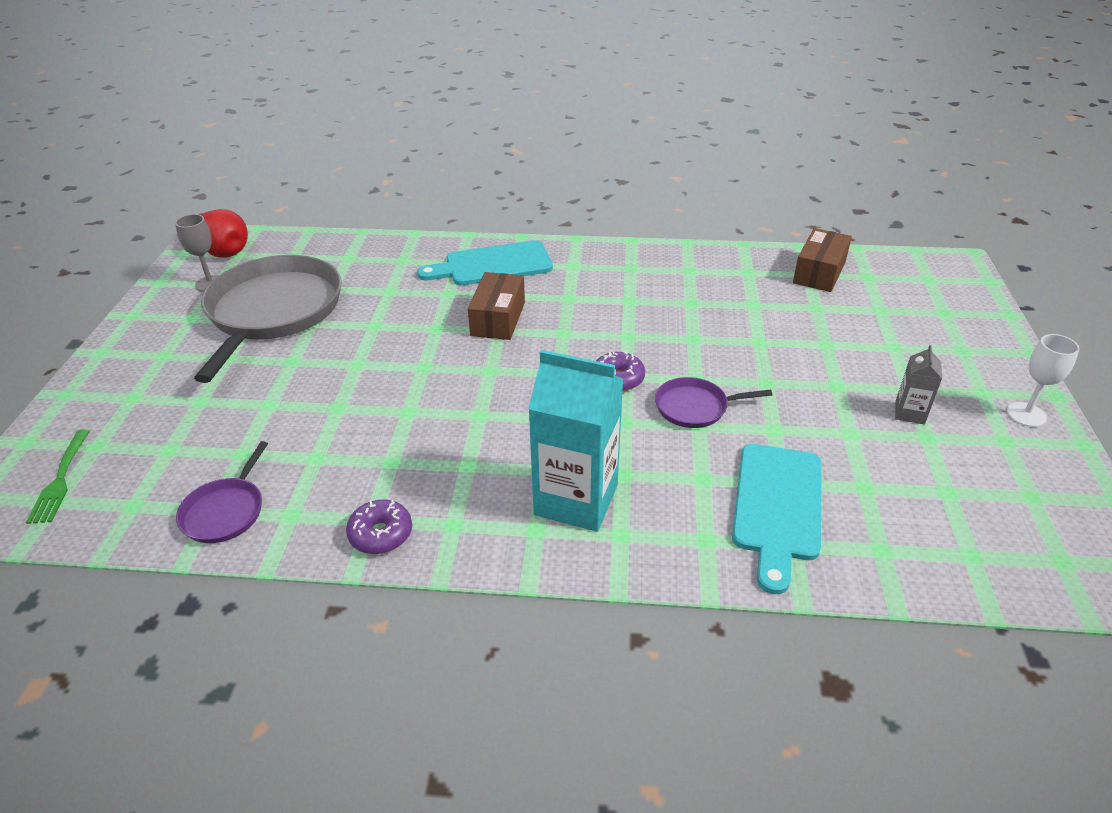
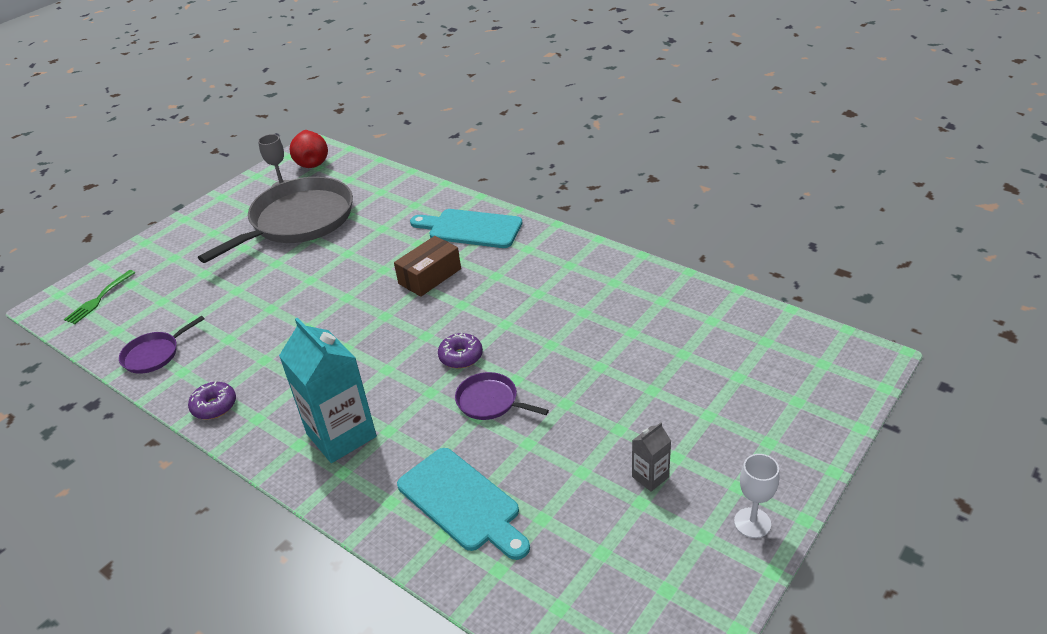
camera: 35 degrees right, 0 degrees up
(777, 507) = (462, 502): turquoise cutting board -> turquoise cutting board turned 90 degrees counterclockwise
(819, 272) = (724, 322): brown box -> none

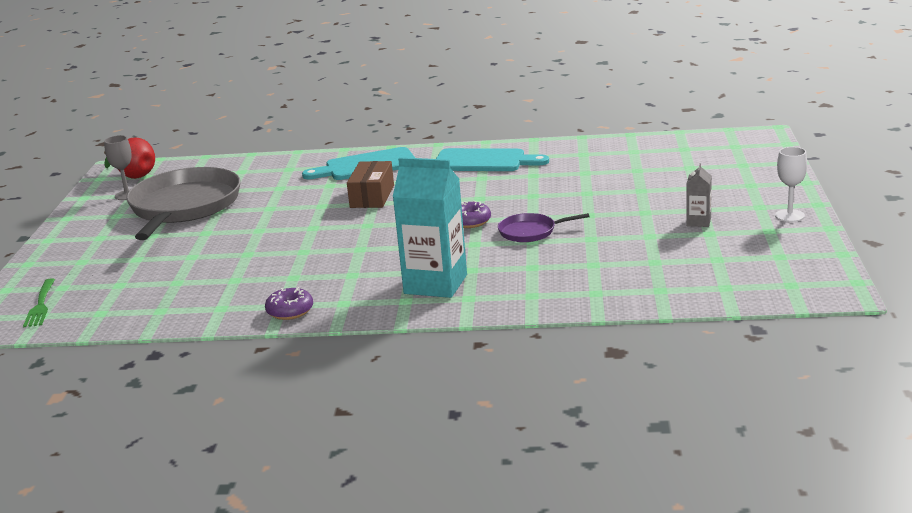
camera: 35 degrees left, 15 degrees down
(154, 354) = (171, 310): purple pan -> none
(462, 502) = (586, 276): turquoise cutting board -> turquoise cutting board (484, 161)

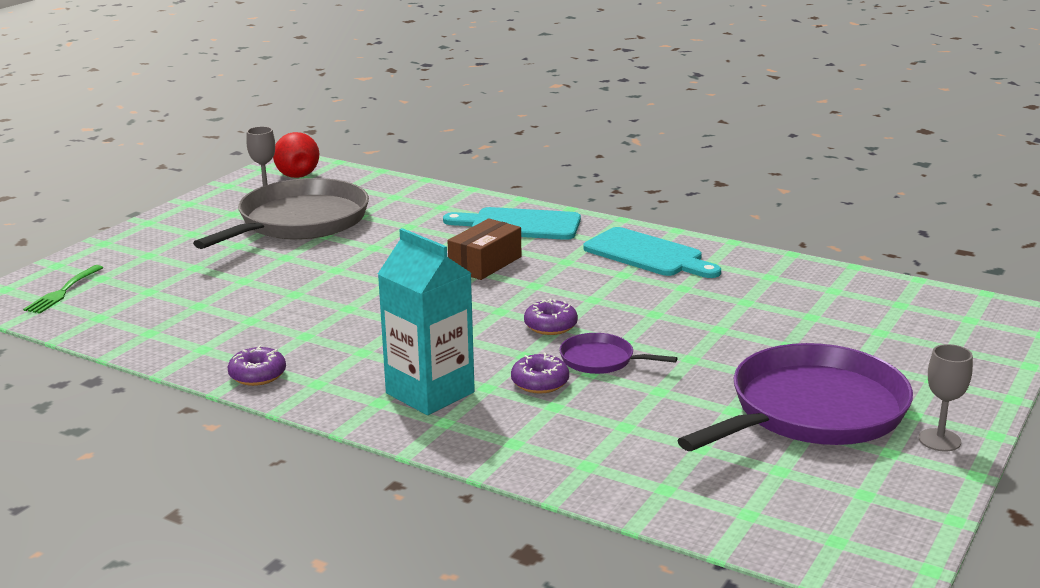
camera: 25 degrees right, 0 degrees up
(505, 256) = (540, 383): none -> purple donut
(698, 222) = (811, 411): grey carton -> purple pan
(789, 216) = (939, 440): white goblet -> grey goblet

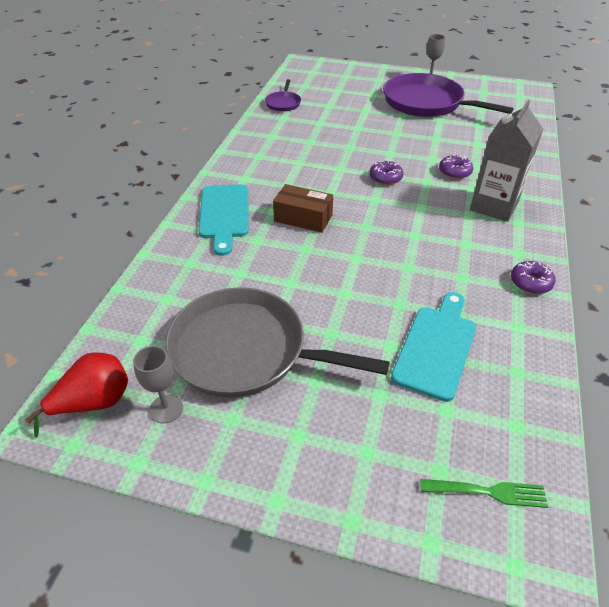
camera: 105 degrees left, 20 degrees up
(430, 393) = (494, 206): turquoise carton -> grey carton
(601, 360) = (416, 157): purple pan -> purple pan (283, 103)
(648, 254) = (265, 157): turquoise cutting board -> turquoise cutting board (436, 347)

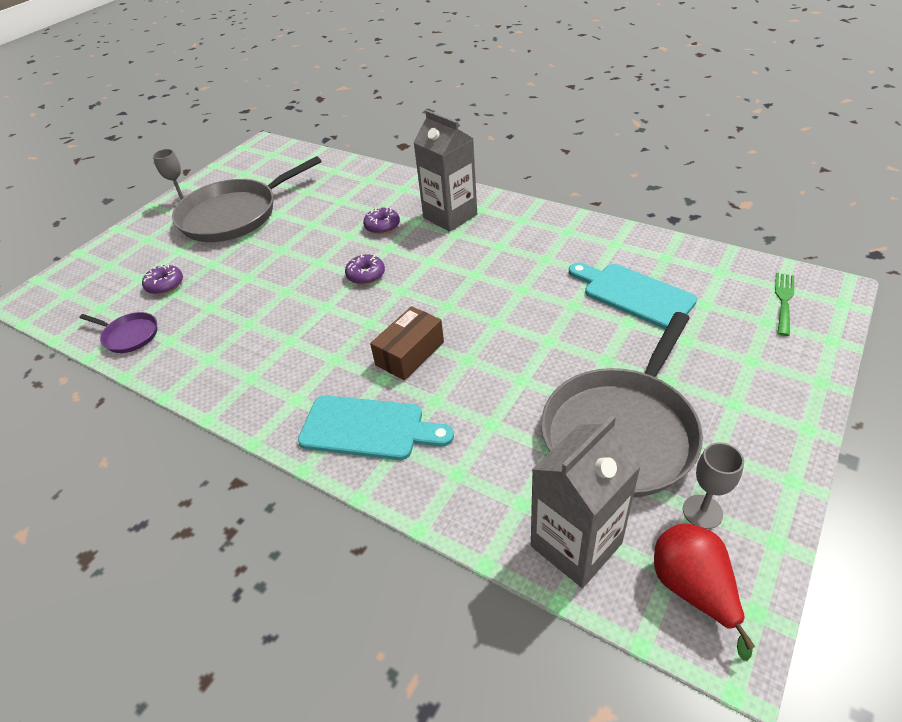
camera: 70 degrees left, 0 degrees up
(132, 332) = (576, 544): none -> grey carton
(426, 103) = (234, 215): purple pan -> grey pan
(530, 283) = (563, 224): purple donut -> purple donut (165, 285)

